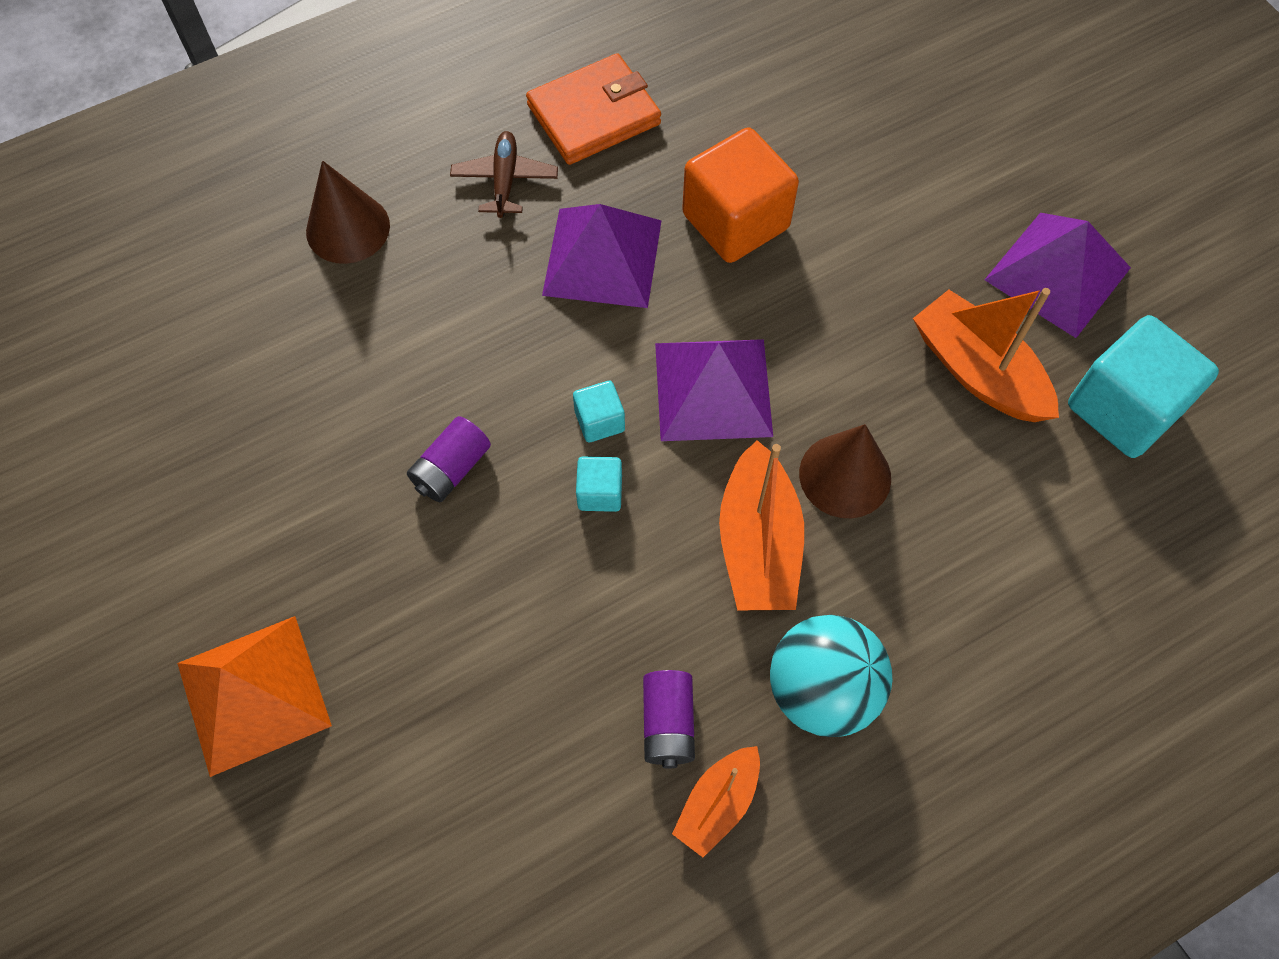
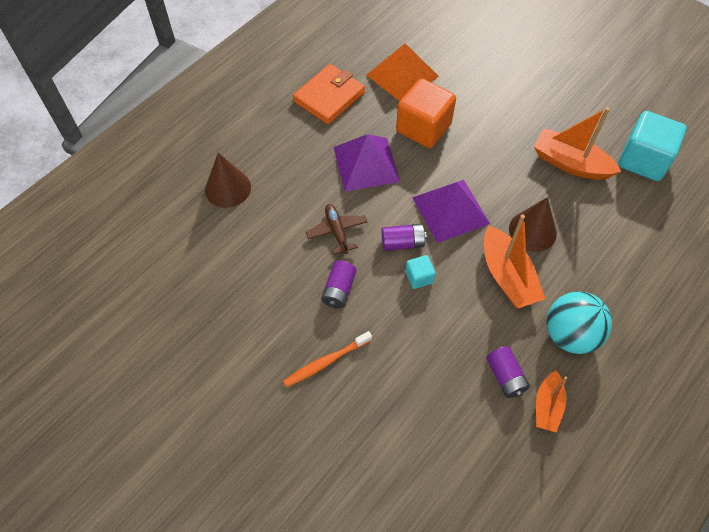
camera: 20 degrees left, 5 degrees down
(253, 693) = (288, 437): orange pyramid -> orange pyramid (402, 75)
(372, 587) = (326, 362): none -> orange toothbrush
(505, 180) = (299, 141): brown plane -> brown plane (337, 231)
(599, 421) = (402, 243): turquoise cube -> purple battery
(1057, 273) = (584, 108): purple pyramid -> none

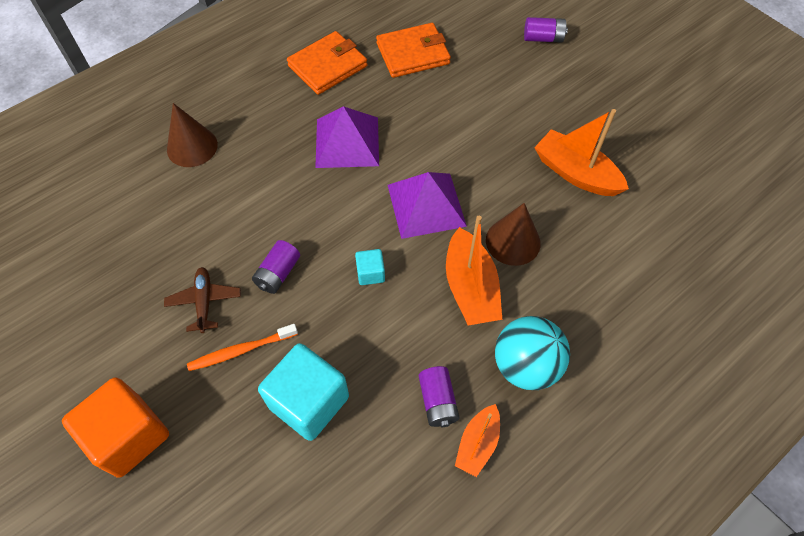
camera: 10 degrees right, 0 degrees up
(337, 231) = (294, 209): brown plane -> brown plane (204, 302)
(402, 75) = (413, 53): orange pyramid -> orange wallet
(402, 243) = (362, 233): purple battery -> purple battery (543, 38)
(423, 128) = (420, 112): orange cube -> orange cube (129, 436)
(643, 160) = (661, 181): turquoise cube -> turquoise cube (309, 402)

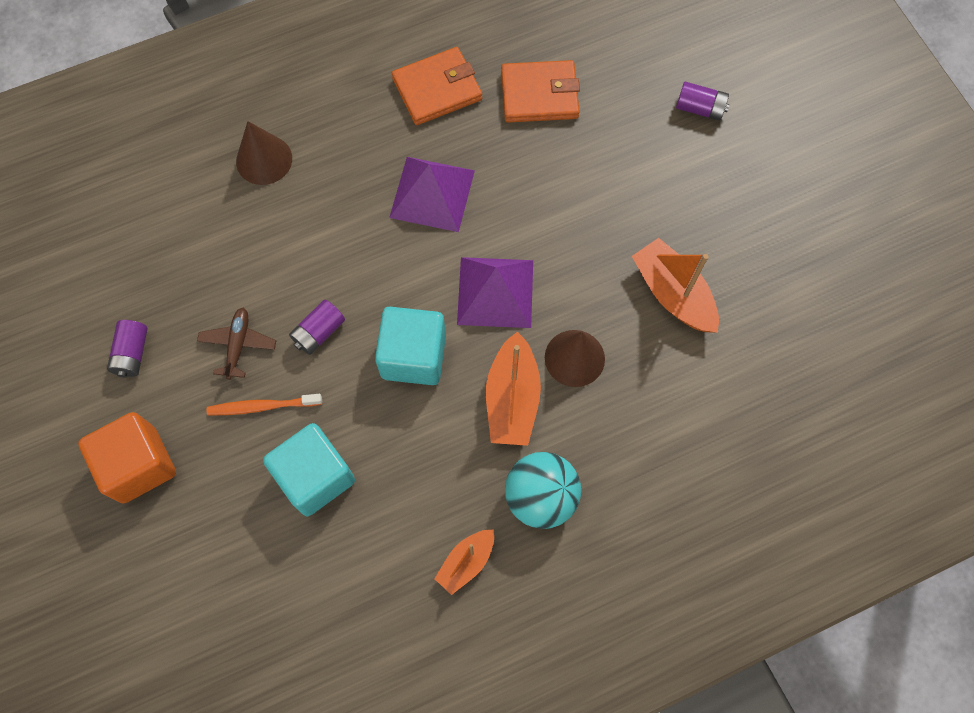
camera: 15 degrees right, 10 degrees up
(370, 273) = (413, 356): turquoise cube -> turquoise cube, size x2.12
(438, 401) = (441, 510): purple battery -> purple battery (132, 353)

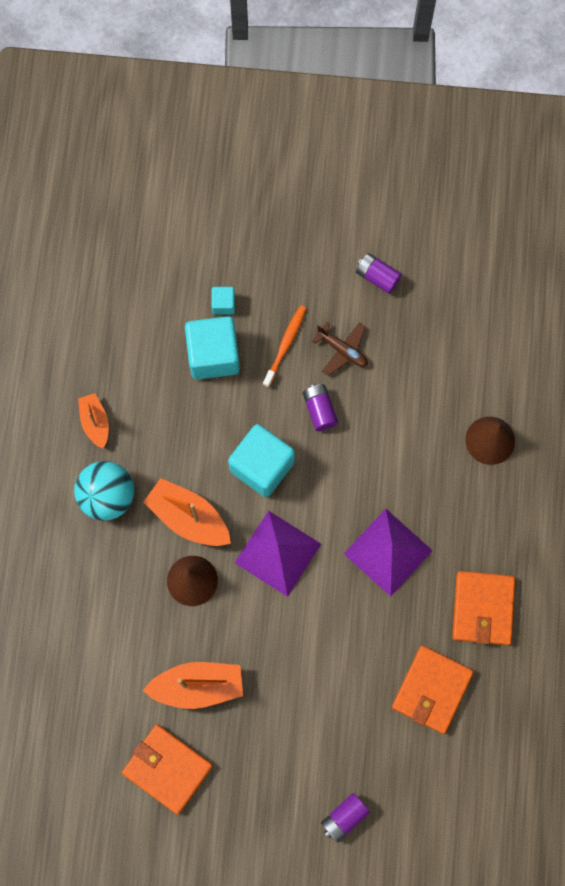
camera: 120 degrees right, 5 degrees up
(139, 465) = (290, 247): orange cube -> none
(247, 500) = (223, 304): none -> turquoise cube
(766, 278) = (167, 769): none -> orange wallet

